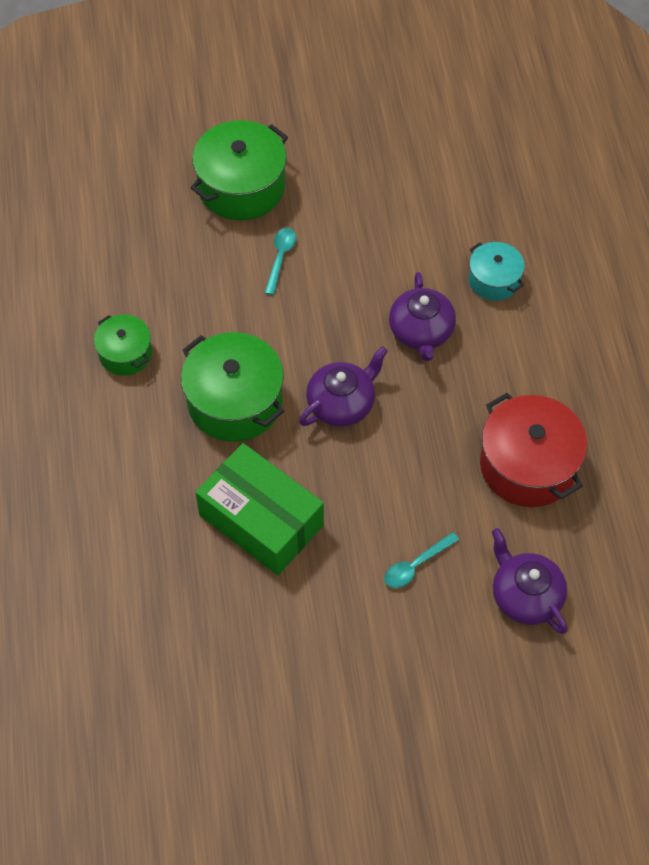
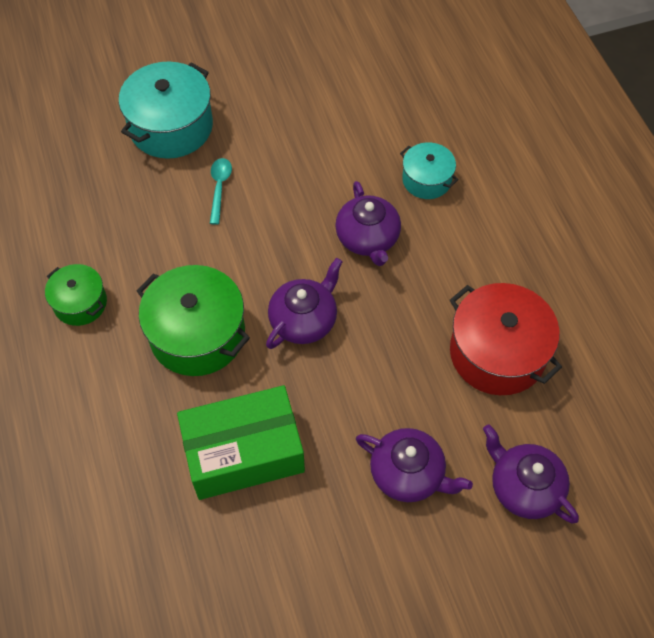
camera: 10 degrees left, 0 degrees up
(241, 187) = (171, 127): green pot -> turquoise pot
(261, 520) = (244, 452): green box -> green box turned 45 degrees counterclockwise
(415, 565) = (408, 474): turquoise spoon -> purple teapot

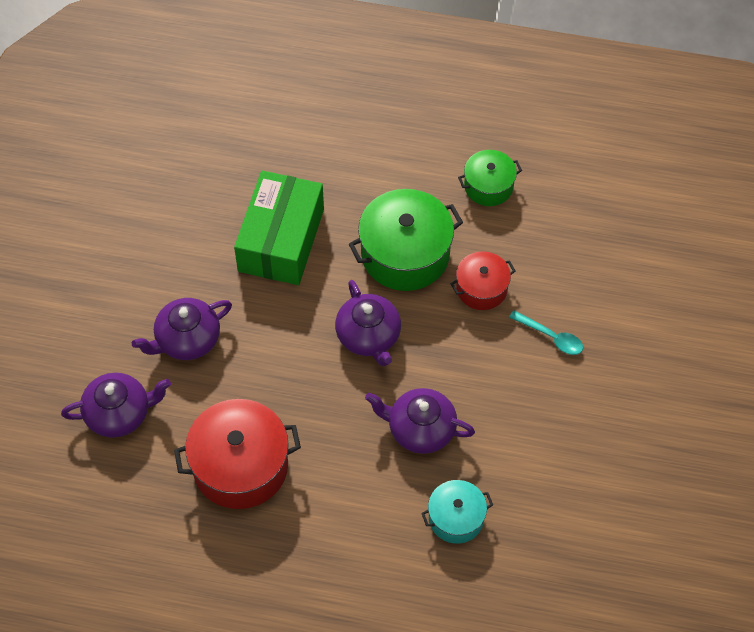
camera: 120 degrees right, 0 degrees up
(171, 127) = (650, 329): turquoise pot -> none
(200, 257) = (481, 288): none -> red pot

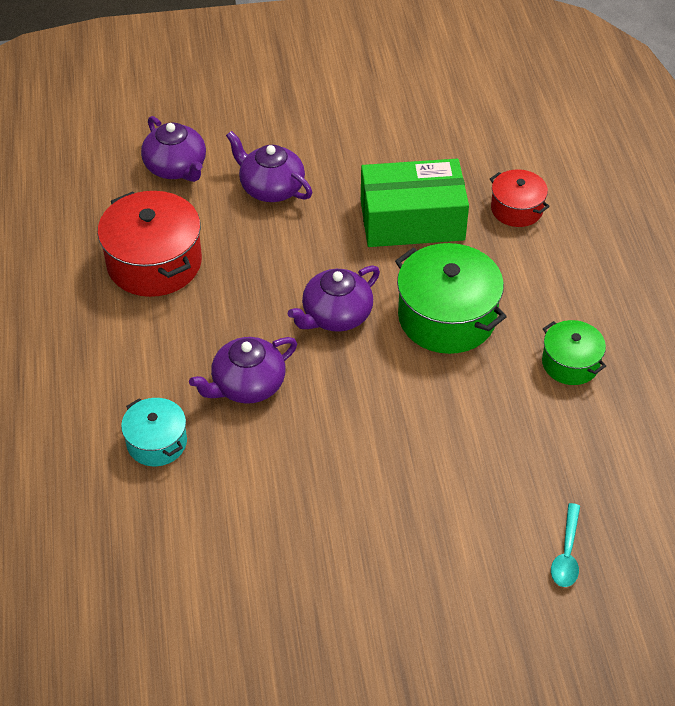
camera: 70 degrees right, 10 degrees down
(420, 429) = (247, 385): purple teapot -> purple teapot turned 120 degrees counterclockwise
(481, 288) = (438, 391): red pot -> red pot (516, 209)
(551, 337) = (408, 469): turquoise spoon -> turquoise spoon (566, 554)

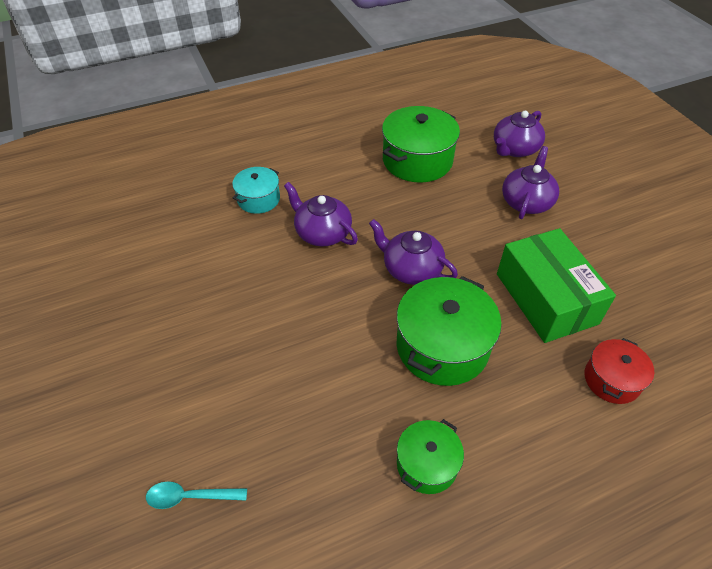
camera: 75 degrees right, 0 degrees up
(154, 263) = (417, 160): red pot -> green pot

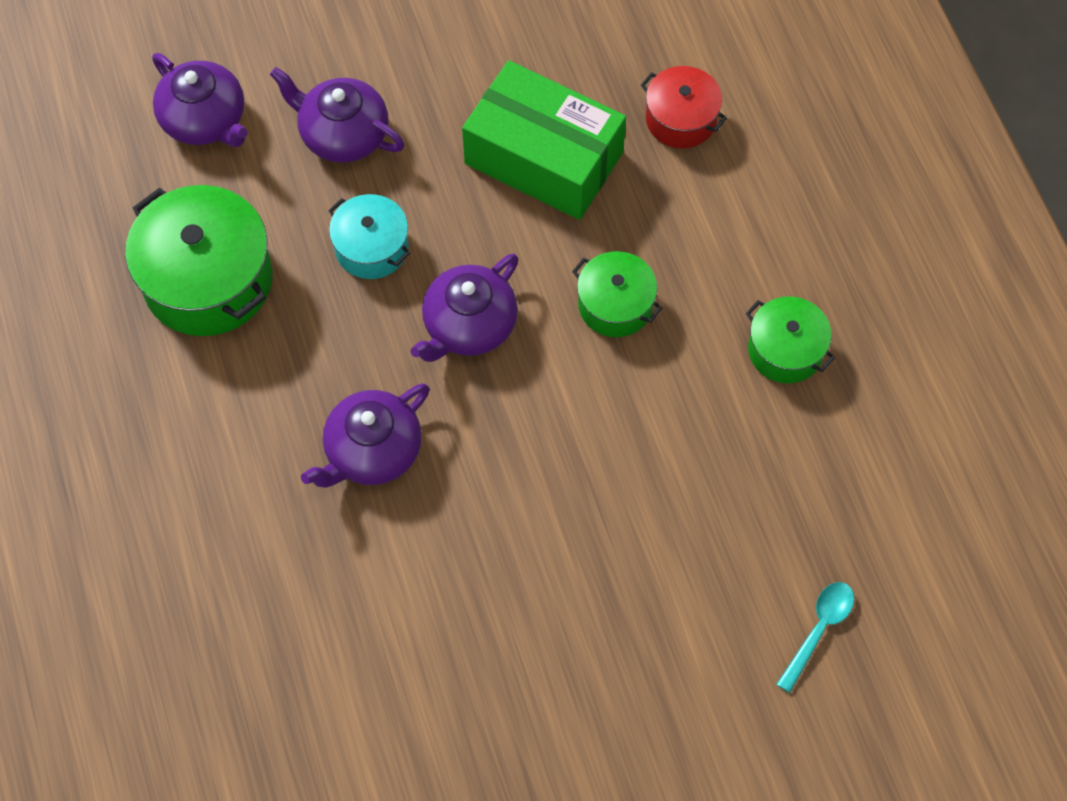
camera: 85 degrees left, 15 degrees up
(189, 497) = (819, 629): turquoise spoon -> turquoise spoon turned 150 degrees counterclockwise
(258, 199) = (271, 556): turquoise pot -> turquoise pot (372, 247)
(442, 346) = (615, 305): green pot -> green pot, size x0.57
(546, 298) = (544, 158): green box -> green box turned 45 degrees clockwise

